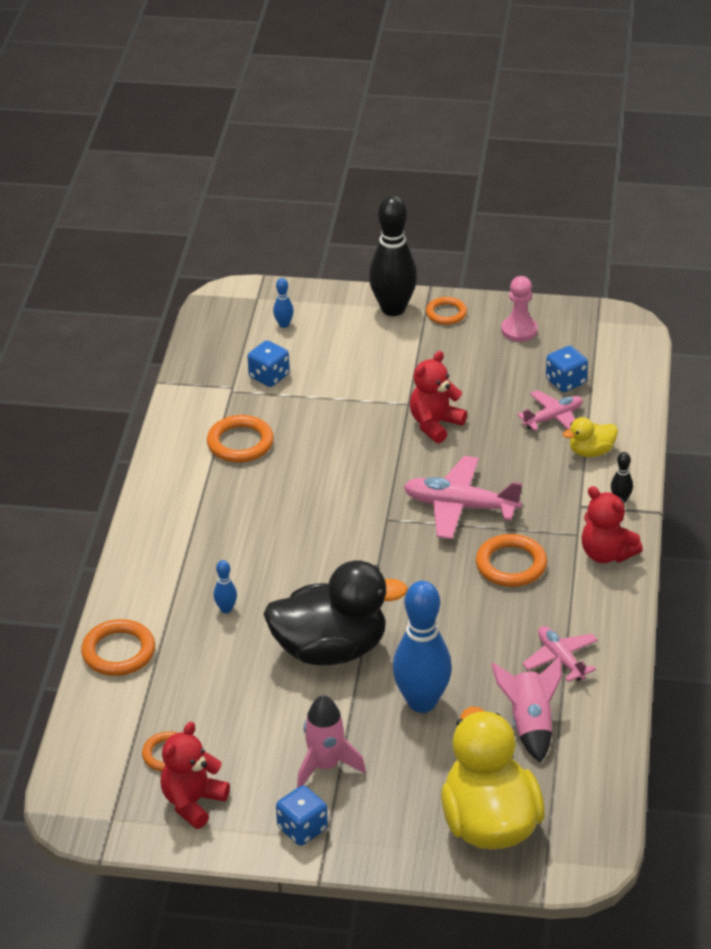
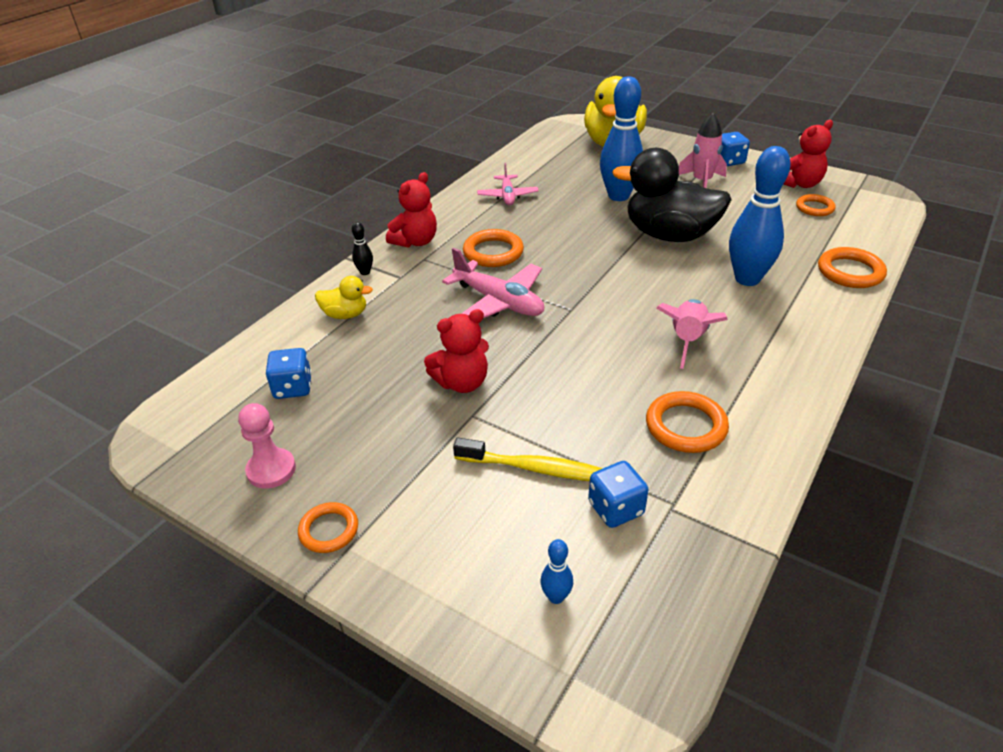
camera: 155 degrees left, 0 degrees up
(226, 609) = (747, 279): blue bowling pin -> blue bowling pin, size x2.38
(337, 383) = (535, 468): none -> yellow toothbrush
(393, 309) = (388, 566): black bowling pin -> none
(530, 724) = (555, 173): pink rocket -> pink rocket (687, 340)
(553, 418) = (344, 354): pink plane -> none
(606, 554) = (415, 241): red teddy bear -> red teddy bear turned 60 degrees clockwise

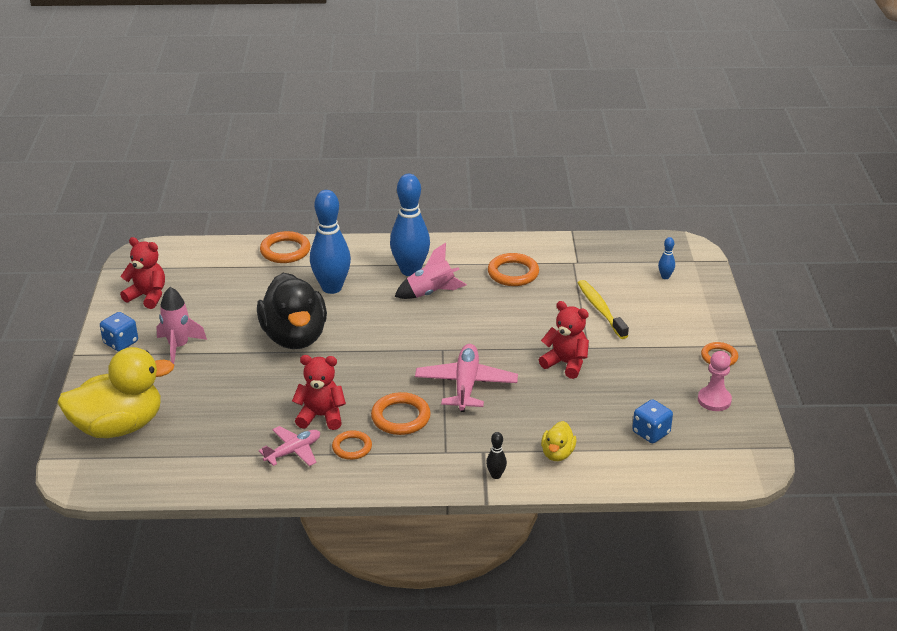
camera: 125 degrees left, 5 degrees down
(345, 314) = (557, 454): yellow duck -> yellow duck turned 135 degrees counterclockwise
(415, 241) = (424, 470): red teddy bear -> red teddy bear (321, 416)
(616, 508) = (597, 277): blue dice -> none
(618, 196) = (242, 384): blue bowling pin -> blue bowling pin (410, 270)
(814, 208) = (191, 281): orange ring -> orange ring (352, 447)

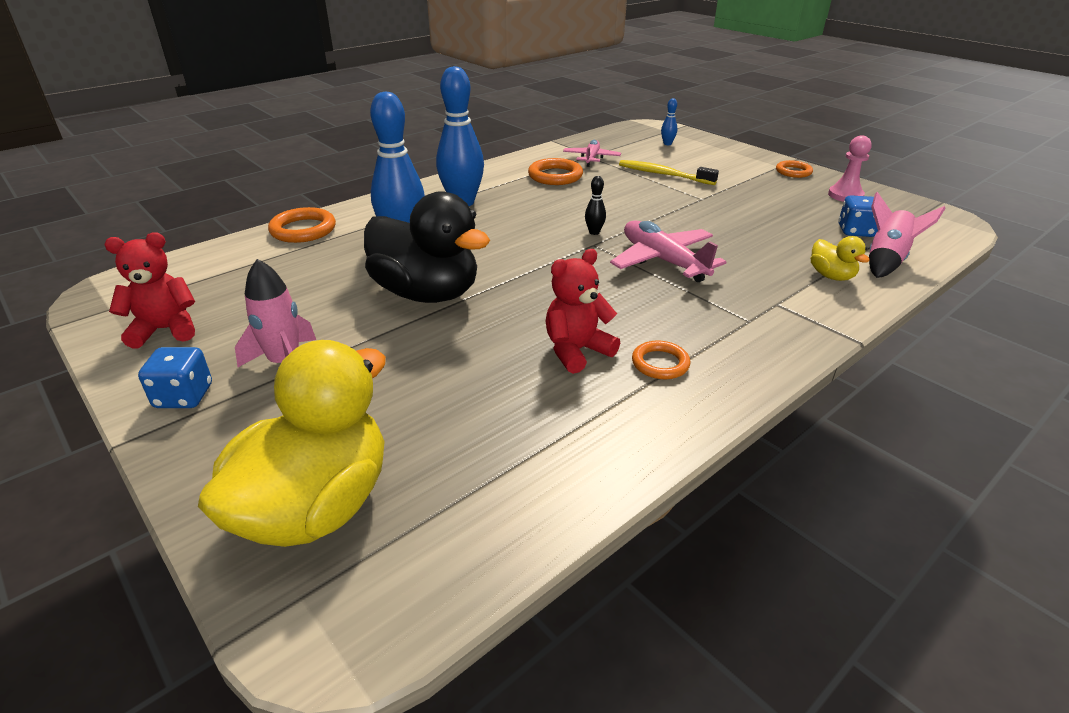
camera: 40 degrees left, 0 degrees up
(293, 451) = (606, 402): pink plane -> pink plane (591, 158)
(400, 417) = (656, 312): orange ring -> none
(431, 293) = (509, 210): pink rocket -> pink rocket (886, 261)
(496, 475) = (825, 317): black bowling pin -> black bowling pin (594, 232)
(565, 363) = (708, 214): red teddy bear -> none

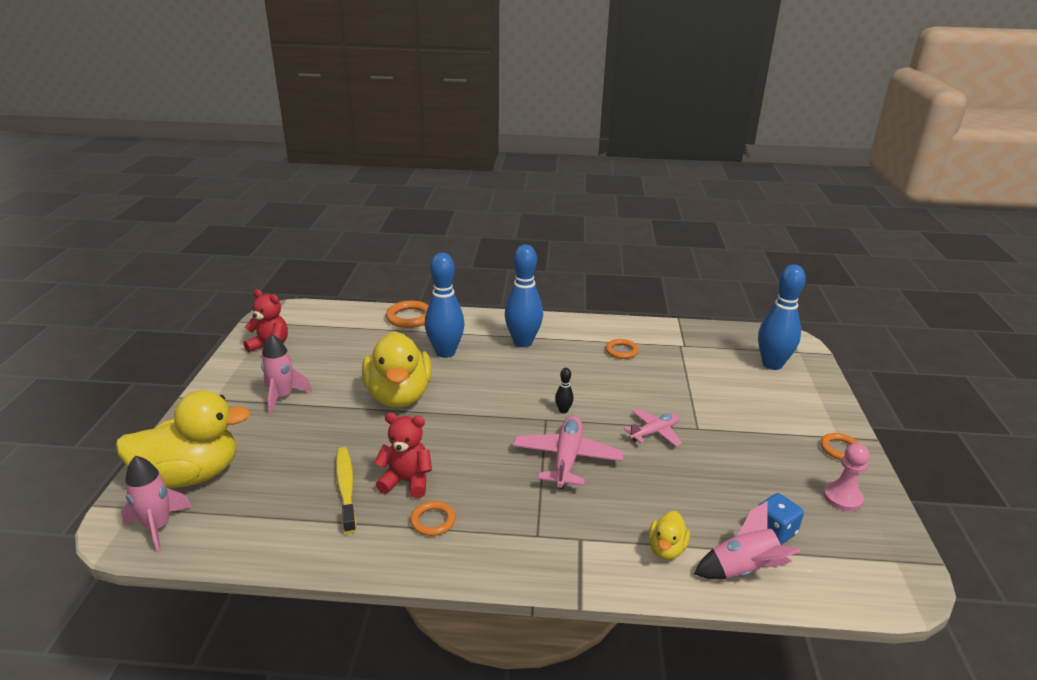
camera: 45 degrees right, 5 degrees down
(184, 396) = (228, 389): blue dice -> none
(384, 586) = (158, 527): none -> pink rocket
(427, 293) = (399, 396): black duck -> yellow duck
(555, 176) = (621, 351): orange ring -> orange ring, size x0.65
(591, 158) = (678, 348): pink plane -> pink plane (654, 432)
(663, 174) = (709, 391): yellow toothbrush -> yellow toothbrush (346, 488)
(667, 144) = (772, 364): blue bowling pin -> blue bowling pin, size x2.38

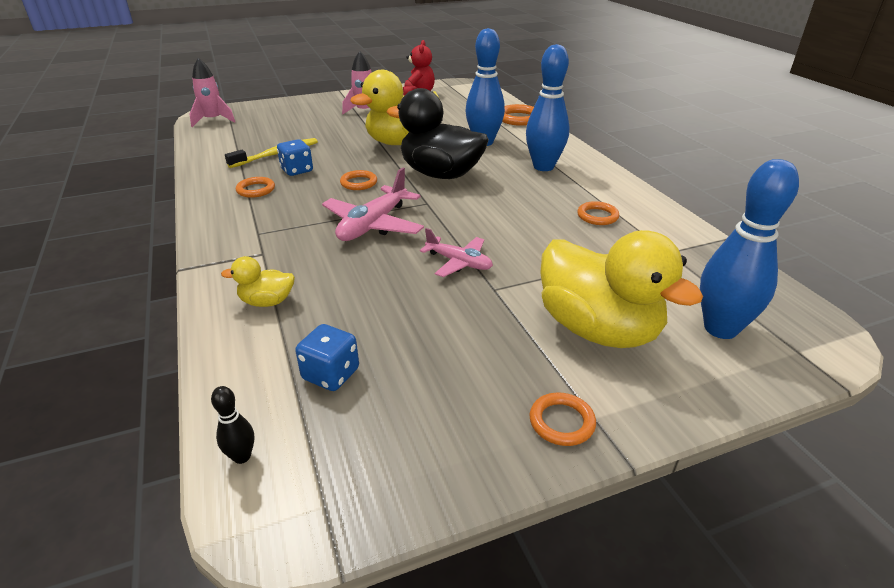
camera: 65 degrees right, 5 degrees up
(190, 475) = (264, 114): yellow duck -> yellow duck (598, 329)
(406, 481) = (297, 170): red teddy bear -> blue dice
(473, 447) = (359, 183): none -> orange ring
(494, 395) = (440, 174): none -> black duck
(563, 410) = (449, 208): black bowling pin -> black bowling pin (242, 456)
(567, 459) = (373, 225): pink plane -> pink plane turned 135 degrees clockwise
(743, 570) = (253, 357): pink rocket -> none
(842, 498) = (439, 433): pink pawn -> none

